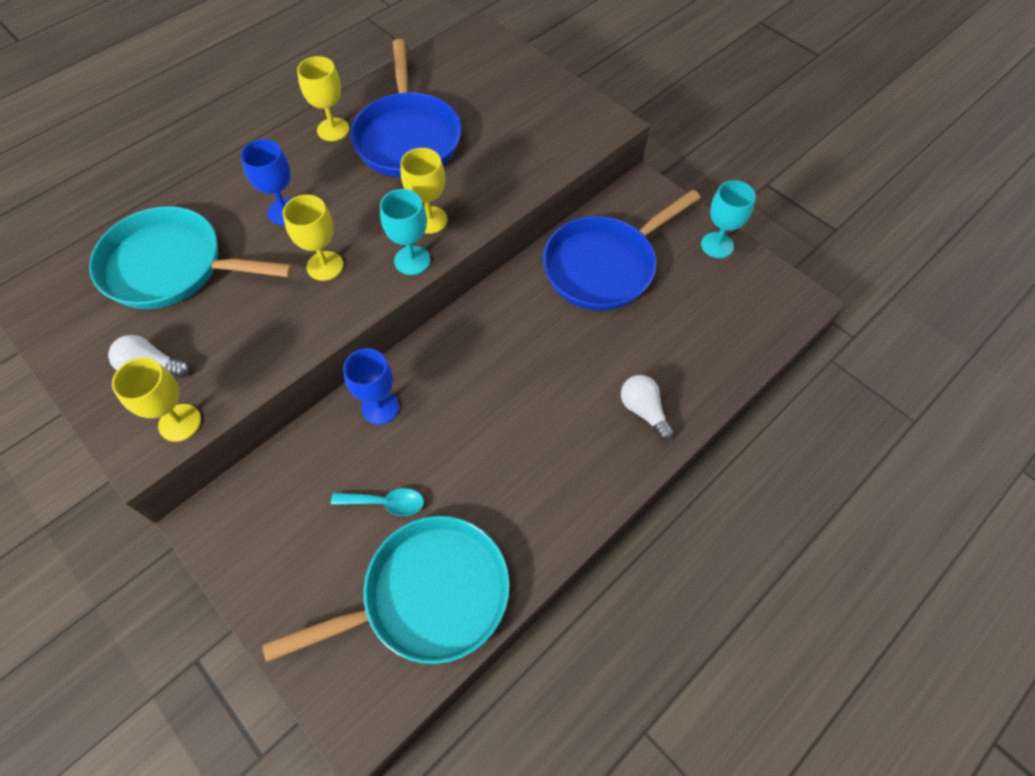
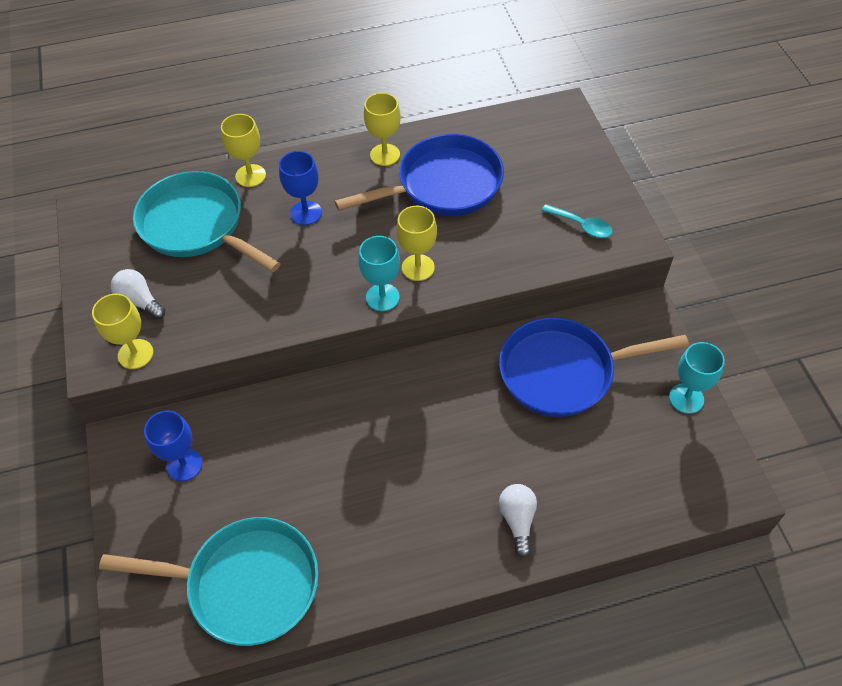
camera: 30 degrees right, 5 degrees down
(325, 266) = (310, 273): yellow goblet -> yellow goblet (250, 176)
(380, 407) = (297, 411): blue goblet -> blue goblet (184, 465)
(386, 503) = (257, 493): turquoise spoon -> turquoise spoon (582, 225)
(408, 137) = (443, 185): blue pan -> blue pan turned 135 degrees counterclockwise

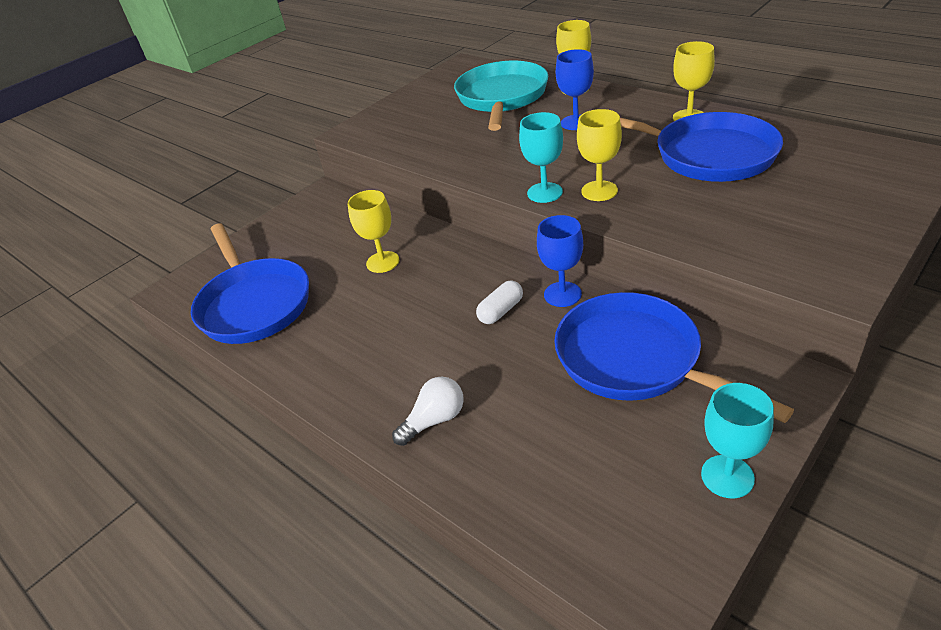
camera: 60 degrees right, 15 degrees down
(135, 354) = (370, 138): yellow goblet -> yellow goblet (382, 262)
(140, 301) = (413, 116): white light bulb -> none
(184, 465) = (328, 225): blue goblet -> blue goblet (562, 294)
(245, 584) = (254, 303): turquoise pan -> blue pan
(443, 411) = (501, 311): none -> white capsule
(582, 225) = (797, 244): turquoise spoon -> none

